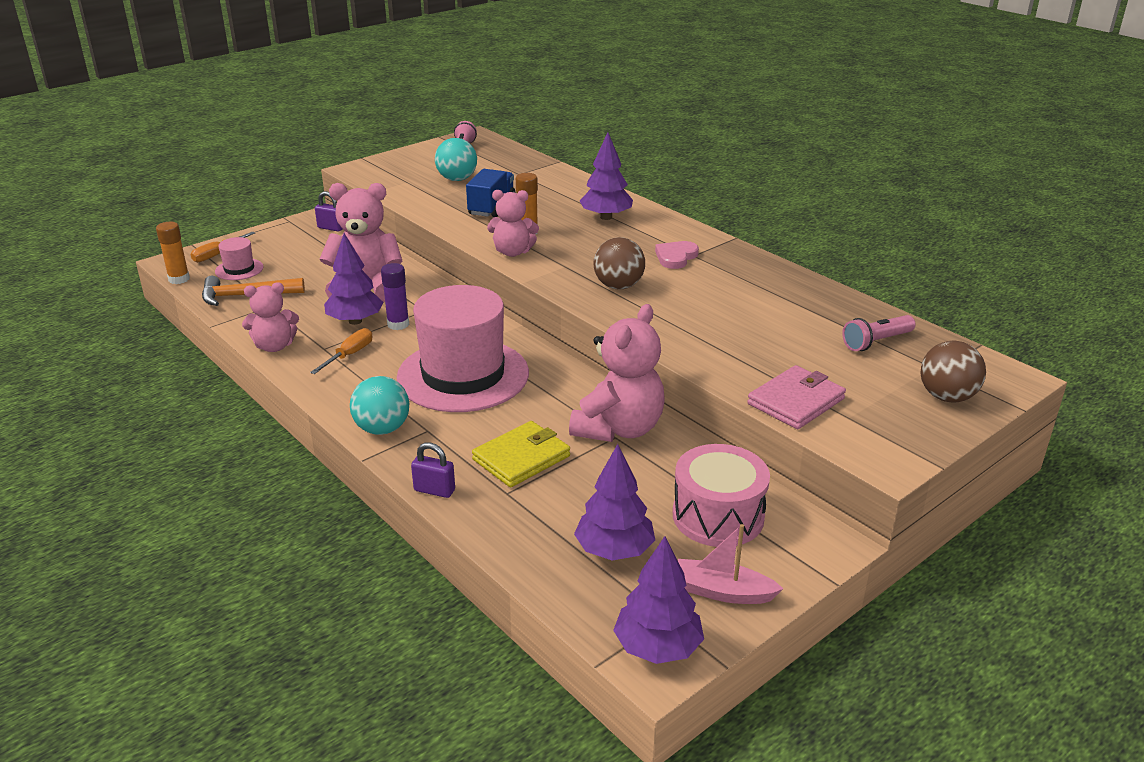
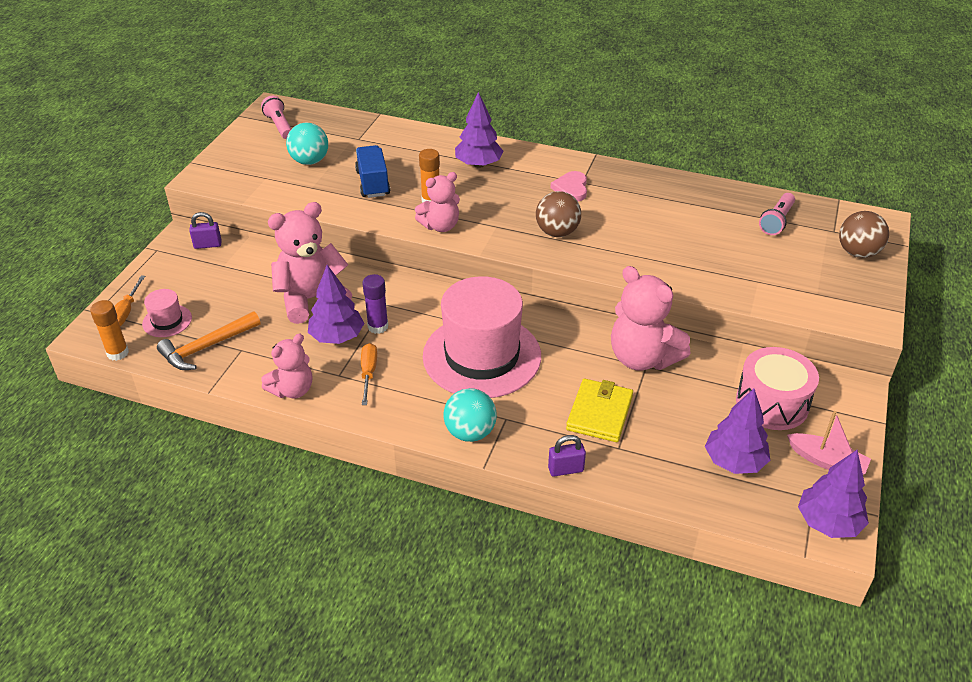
camera: 30 degrees left, 10 degrees up
(619, 429) = (642, 358): pink teddy bear -> pink teddy bear turned 135 degrees clockwise
(722, 592) = (827, 461): pink boat -> pink boat turned 135 degrees counterclockwise
(795, 401) = (774, 293): pink wallet -> none

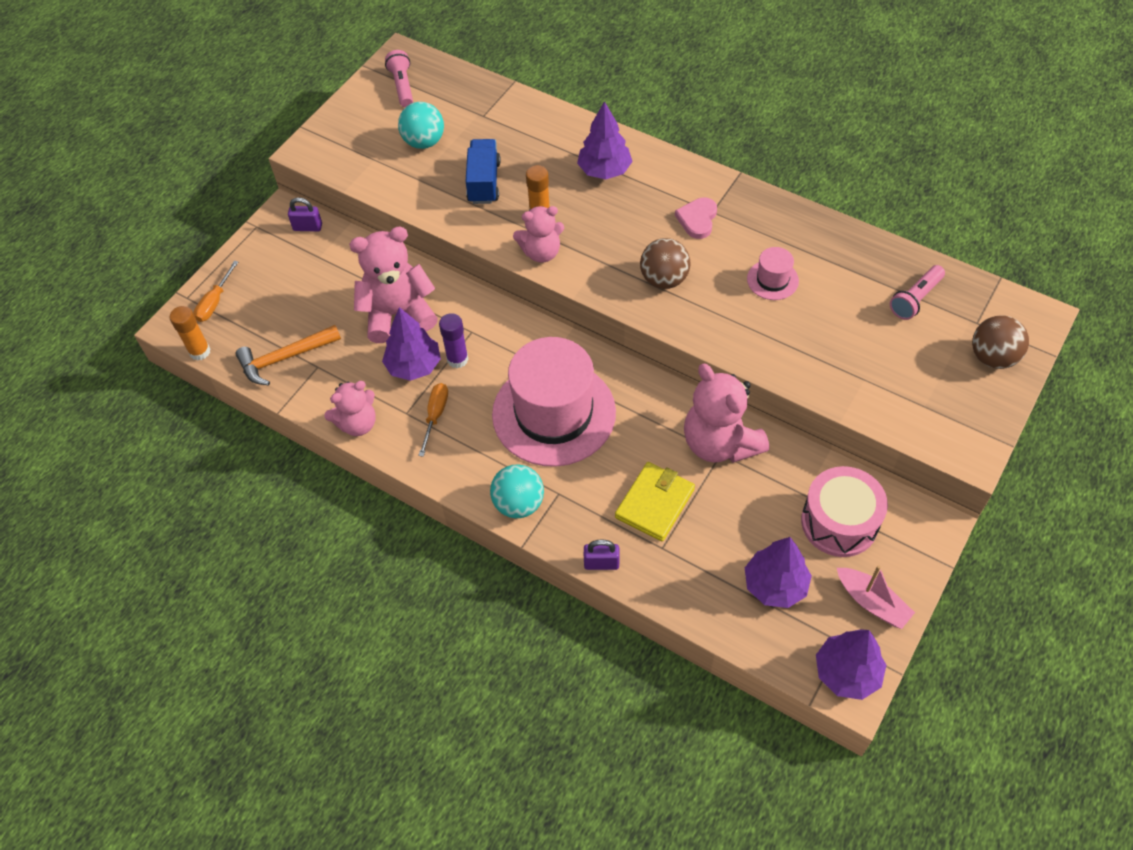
camera: 15 degrees right, 15 degrees up
(167, 321) = (252, 319): pink hat -> pink hat (772, 280)

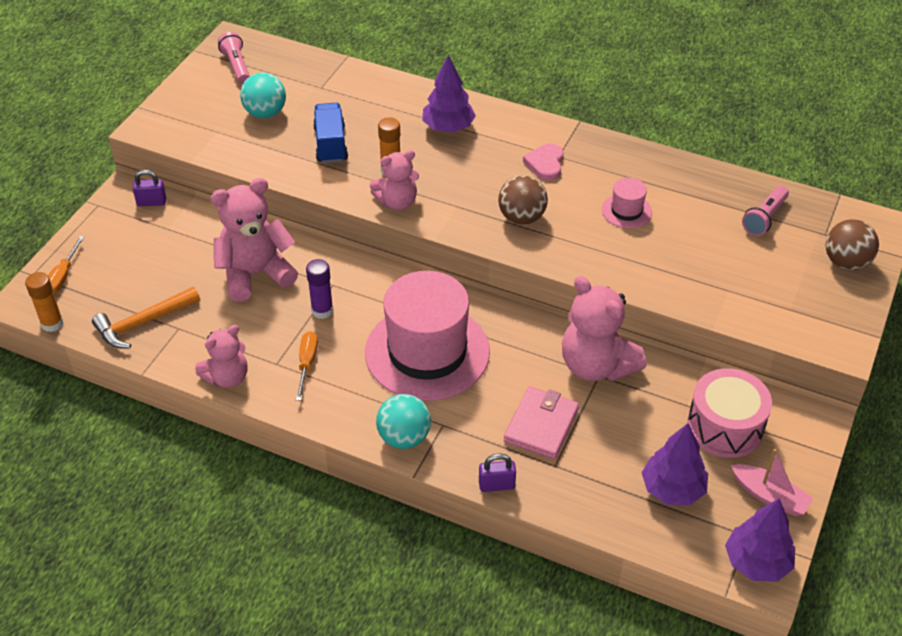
camera: 10 degrees left, 10 degrees down
(414, 366) = (278, 320): purple tree -> none
(654, 503) = (541, 425): yellow wallet -> pink wallet

